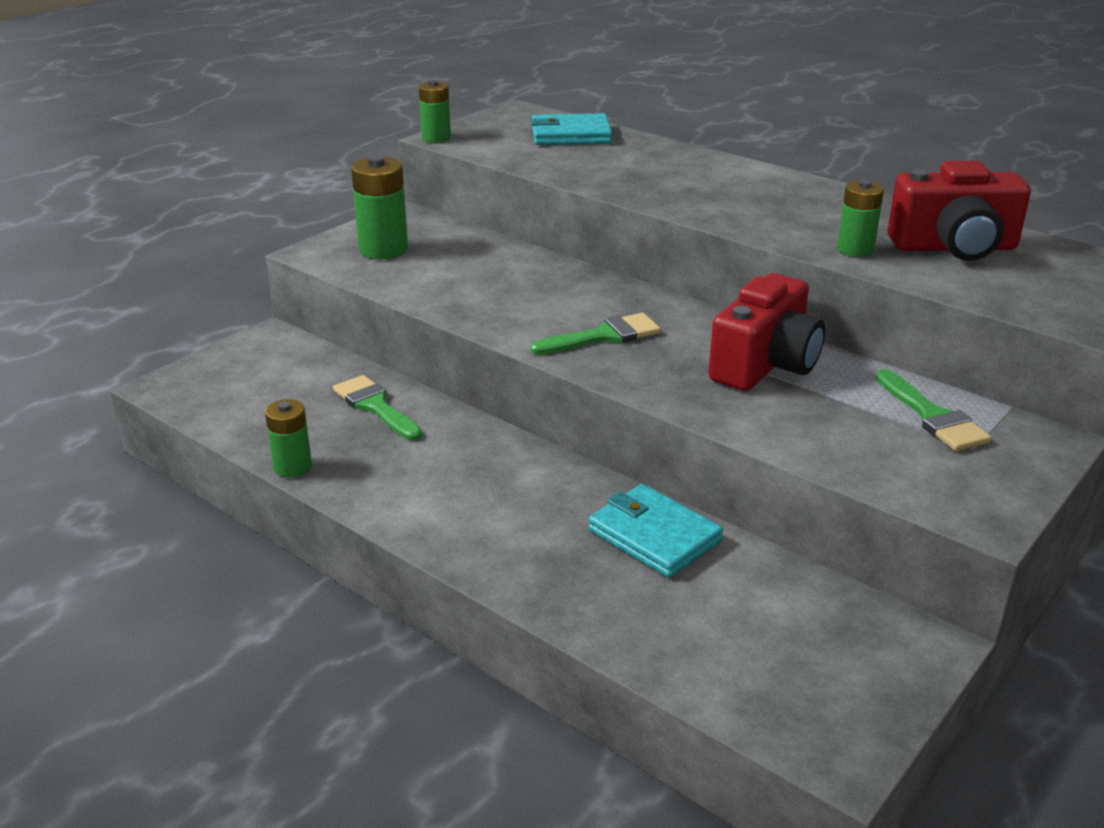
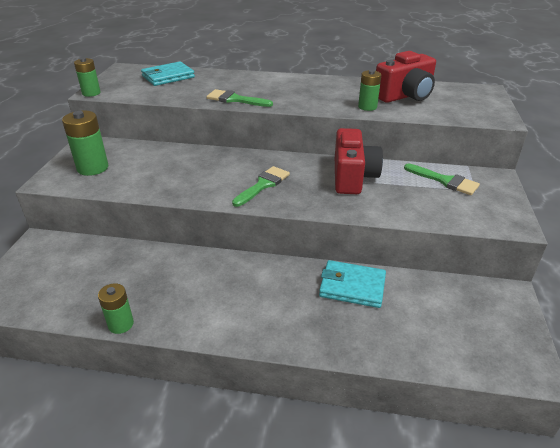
camera: 30 degrees left, 5 degrees up
(375, 406) = (141, 265): green brush -> green brush (235, 99)

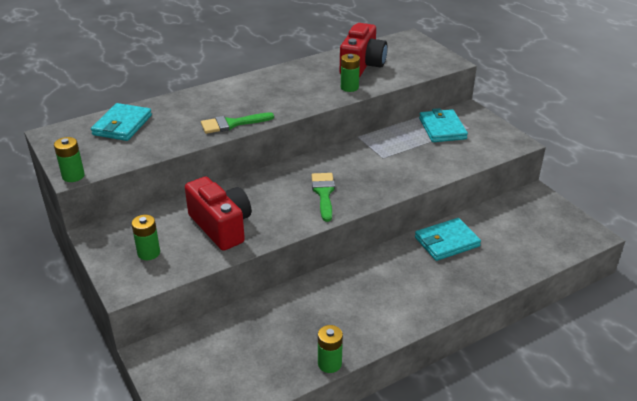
camera: 40 degrees left, 0 degrees up
(92, 168) = (149, 253): green battery -> green battery, size x0.64
(352, 177) = (379, 155): red camera -> red camera (221, 226)
(445, 181) = (442, 128): green brush -> turquoise wallet

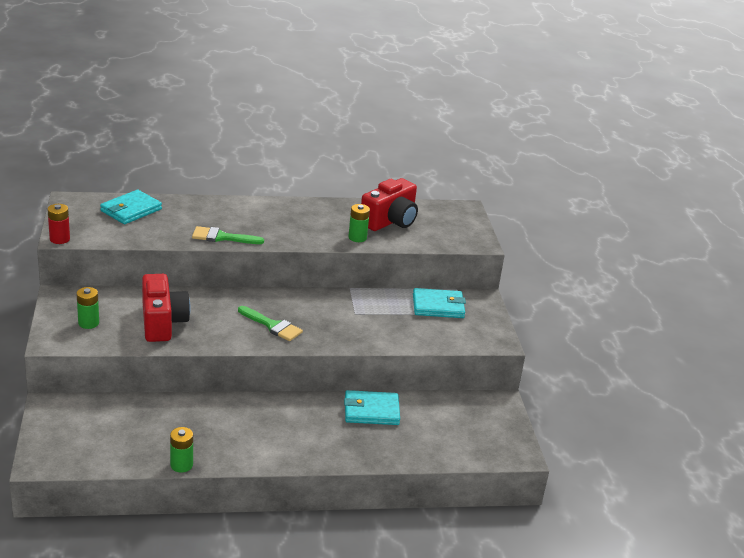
camera: 20 degrees right, 5 degrees down
(73, 176) = (59, 239): green battery -> red battery
(324, 193) = (272, 325): green brush -> green brush turned 105 degrees clockwise
(442, 128) = (438, 306): turquoise wallet -> turquoise wallet turned 75 degrees clockwise

